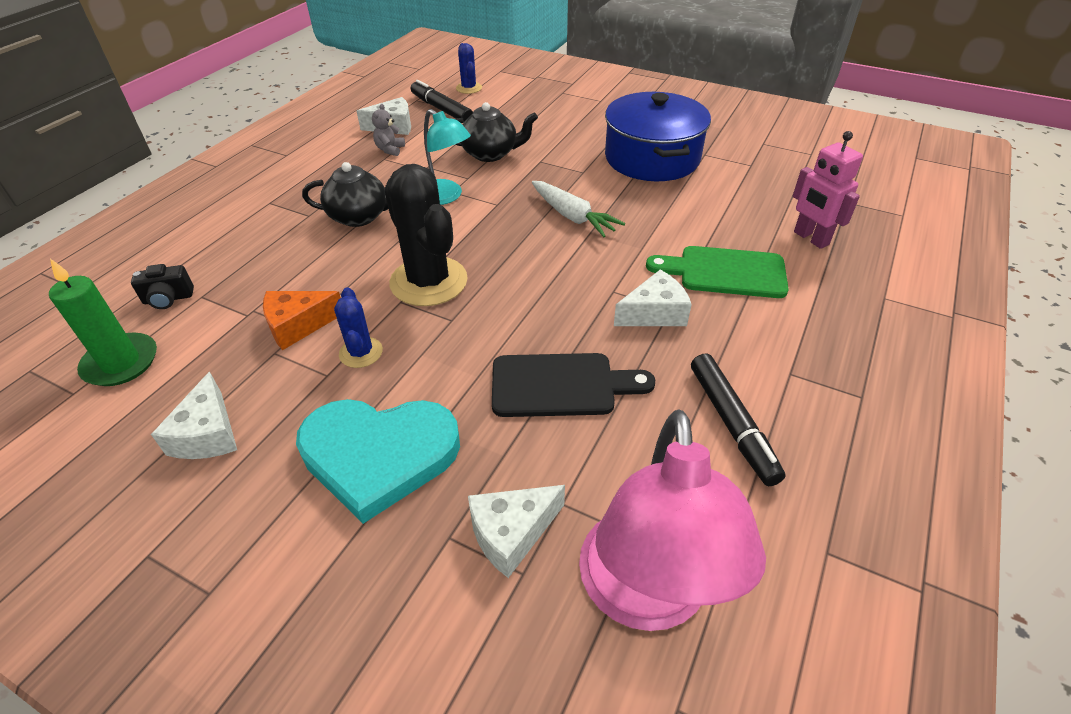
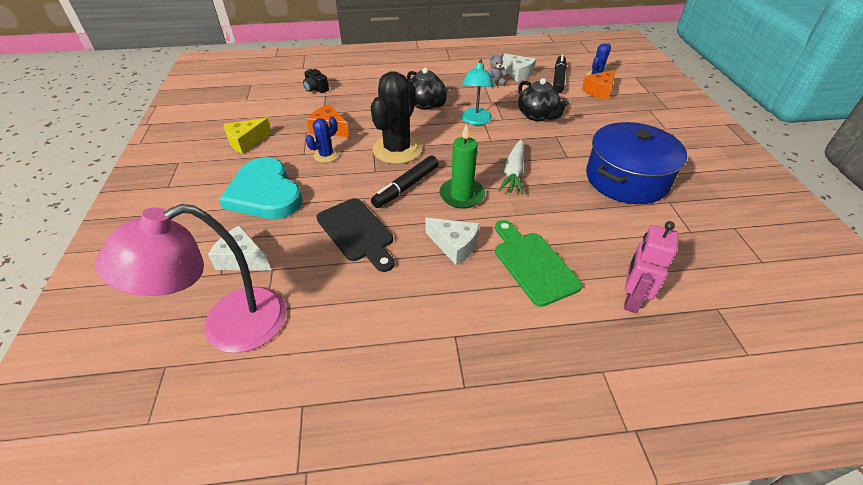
camera: 55 degrees right, 0 degrees up
(121, 363) = (270, 100): green candle -> green candle (462, 195)
(208, 434) = (246, 142): white cheese -> yellow cheese
(497, 100) = (599, 91): none -> orange cheese
(731, 424) = (381, 320): black marker -> black marker (406, 187)

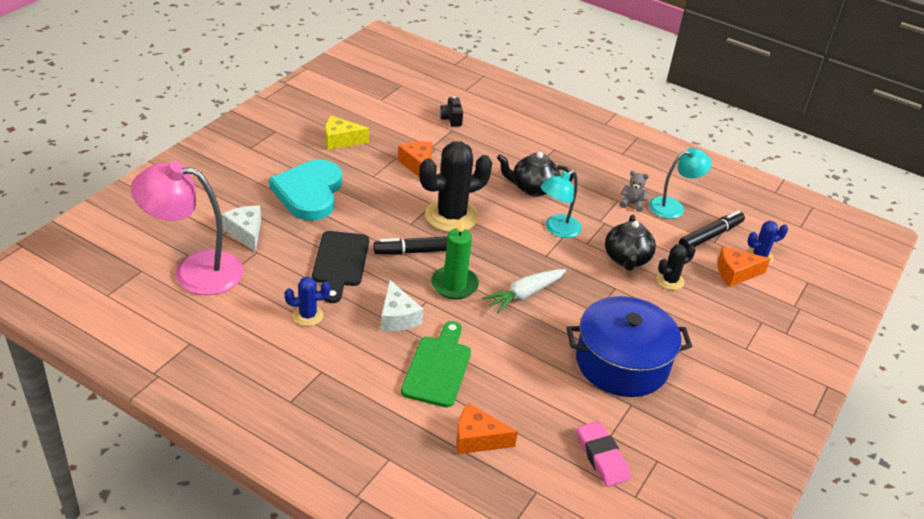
camera: 35 degrees right, 5 degrees down
(326, 155) = (388, 187): blue cactus -> blue cactus (308, 315)
(426, 104) = (532, 188): black teapot -> black teapot turned 90 degrees clockwise
(518, 73) = (673, 206): white cheese -> turquoise lamp
(576, 114) = (670, 281): none -> black cactus
(631, 299) = (477, 439): pink robot -> orange cheese
(709, 249) = (602, 457): none -> pink eraser

